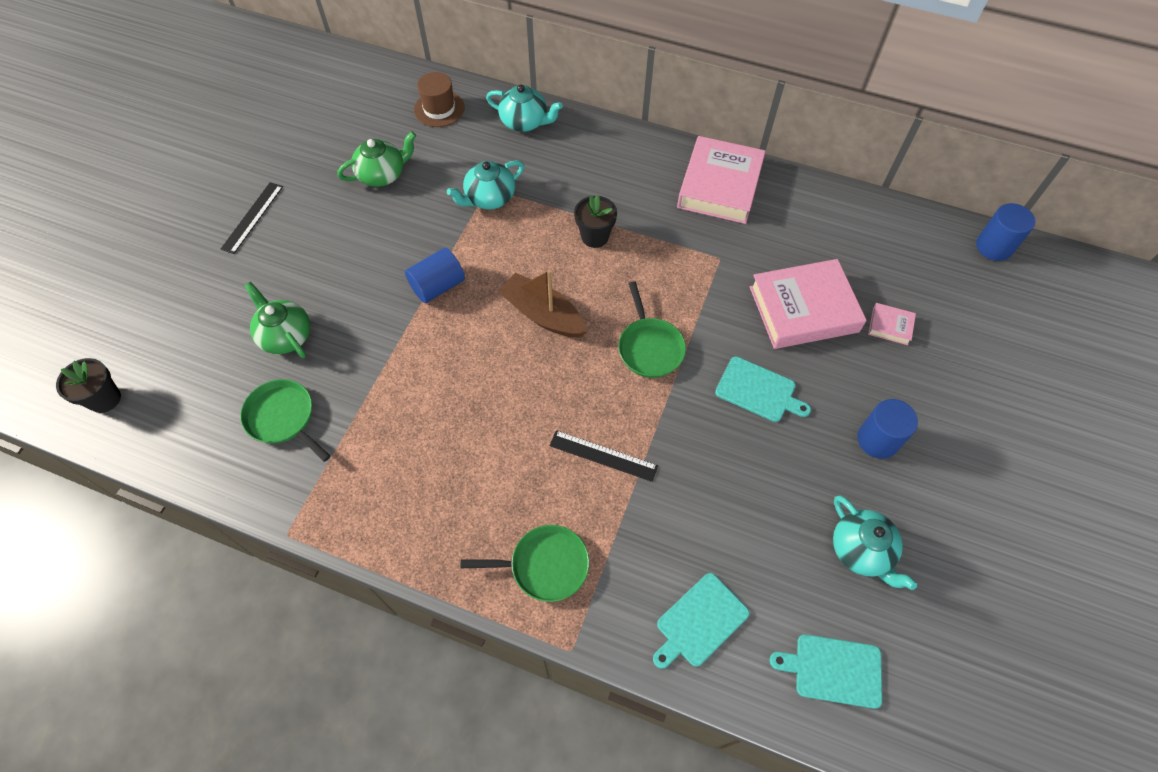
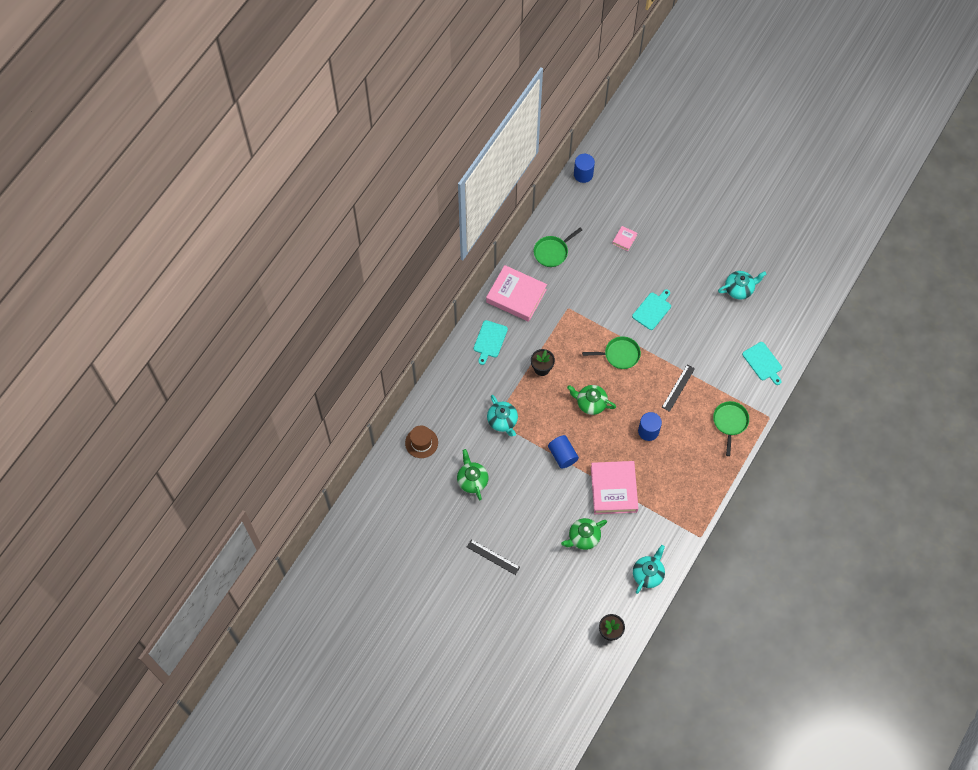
camera: 80 degrees left, 5 degrees up
(283, 418) = (635, 539): green pan -> green pan (552, 252)
(525, 122) = (444, 393): turquoise teapot -> turquoise teapot (648, 574)
(543, 315) = (590, 403): brown boat -> green teapot
(803, 309) = (608, 276): pink book -> pink book (613, 489)
(833, 670) = (789, 315): turquoise cutting board -> turquoise cutting board (490, 340)
(877, 440) = (686, 265): blue cylinder -> blue cylinder (648, 431)

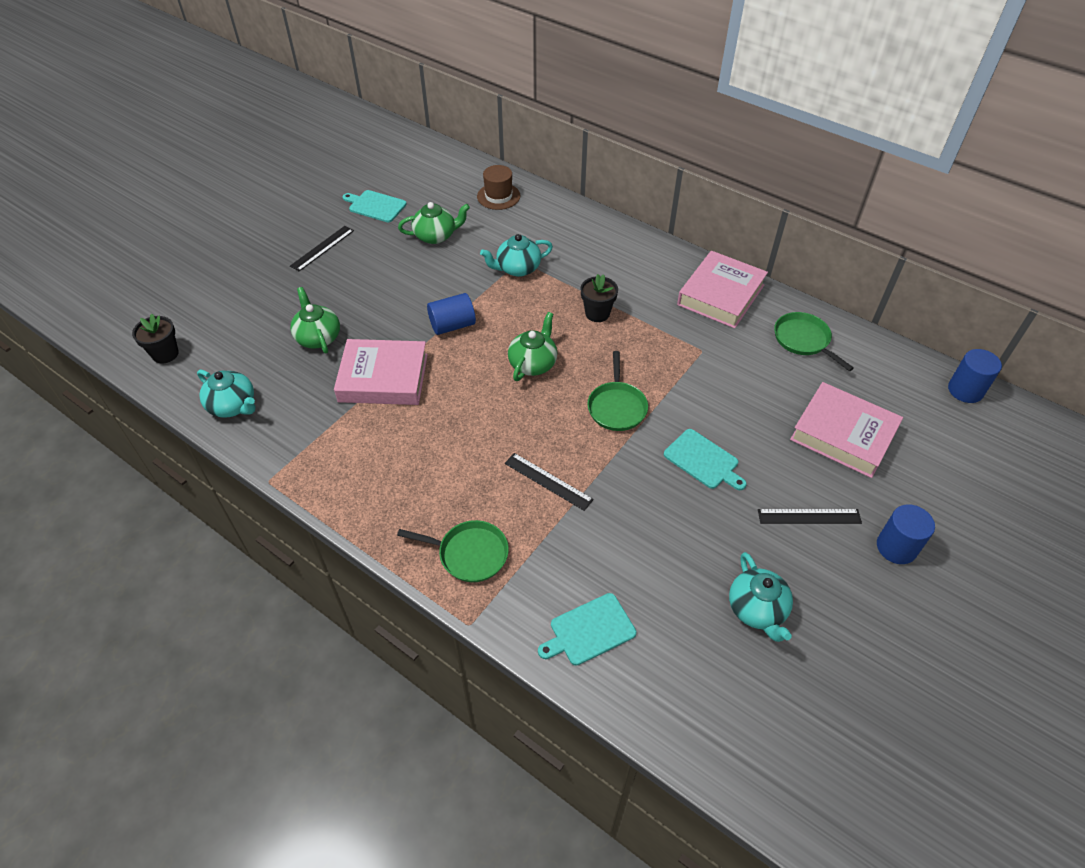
camera: 95 degrees right, 15 degrees down
(490, 340) = (645, 264): turquoise cutting board -> turquoise cutting board (375, 206)
(624, 239) = (843, 434): pink book -> pink book, size x2.28
(648, 431) = (473, 431): blue cylinder -> blue cylinder (896, 547)
(681, 261) = (809, 516): none -> black ruler

